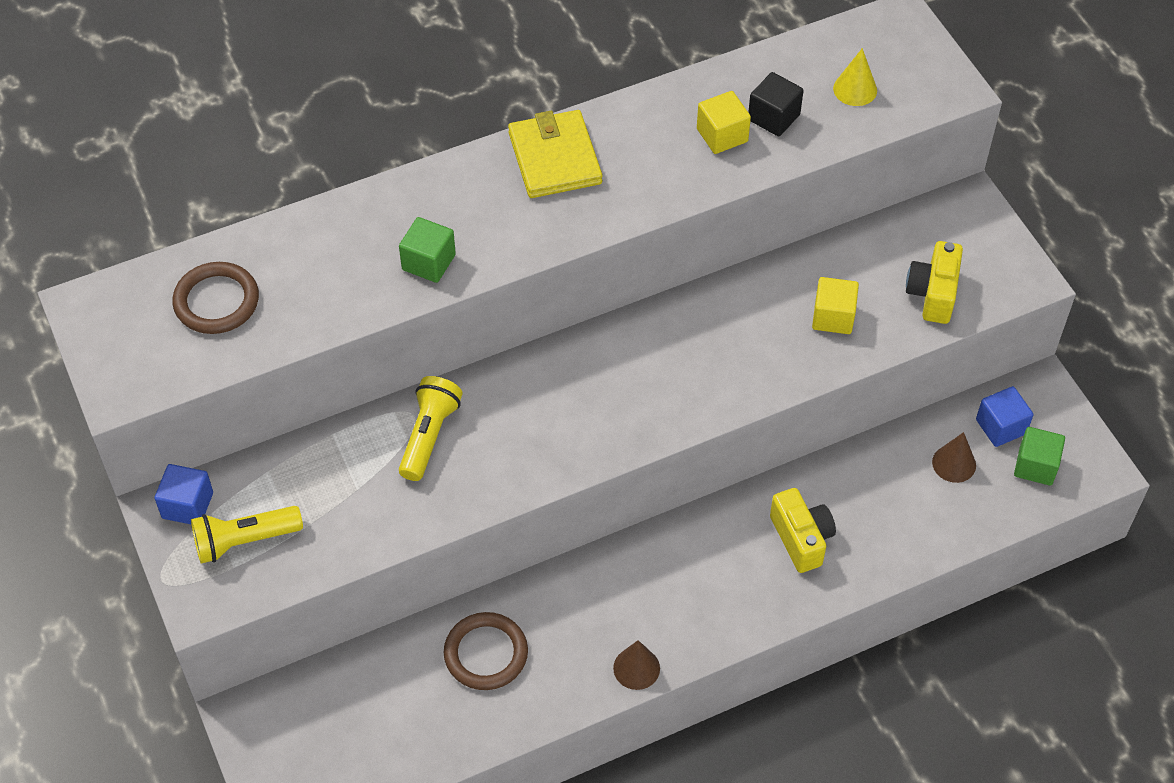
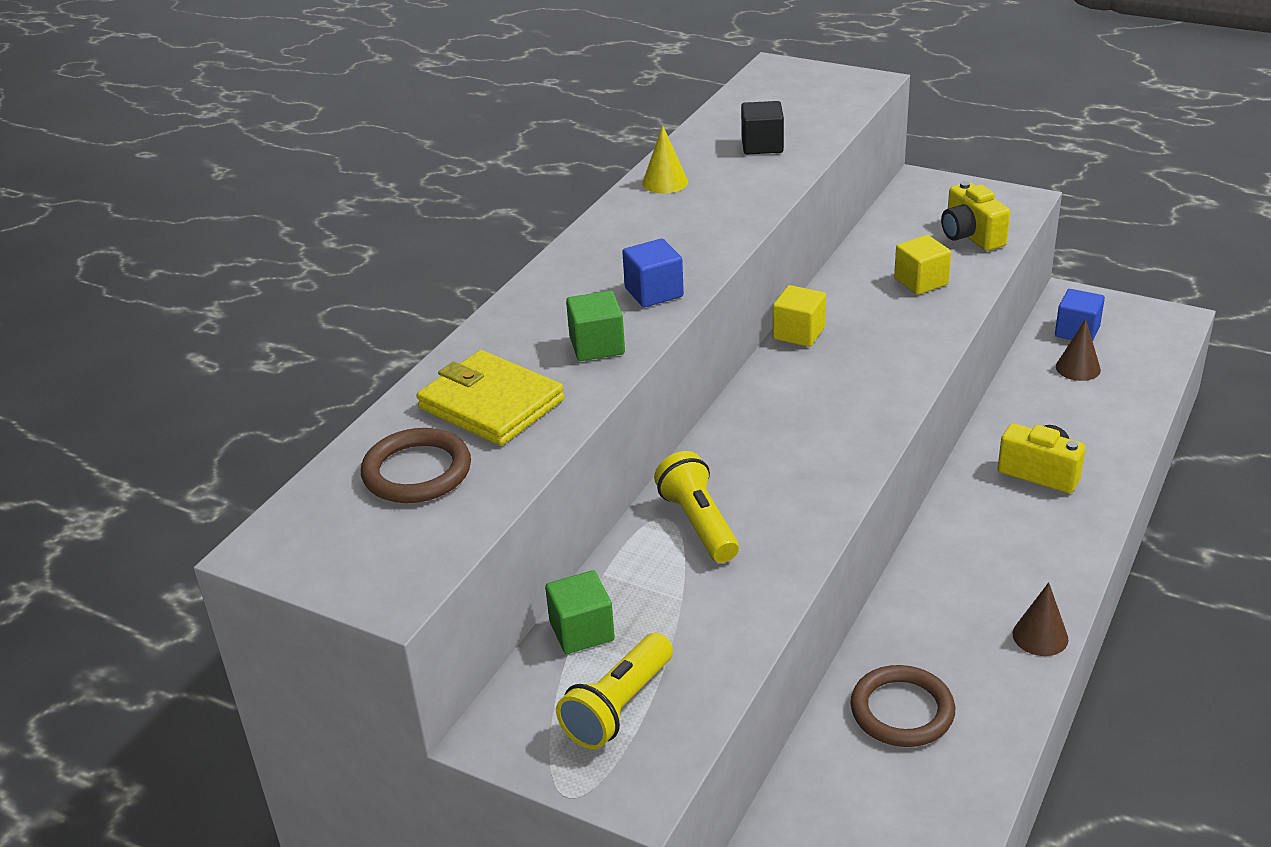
camera: 35 degrees left, 20 degrees down
(187, 505) = (520, 715): blue cube -> blue cube (654, 292)
(554, 158) = (619, 239): yellow wallet -> yellow wallet (491, 404)
(722, 135) = (737, 170): yellow cube -> yellow cube (799, 333)
(855, 89) = (799, 109): yellow cone -> yellow cone (665, 182)
(1035, 466) = (1132, 339): green cube -> green cube (582, 631)

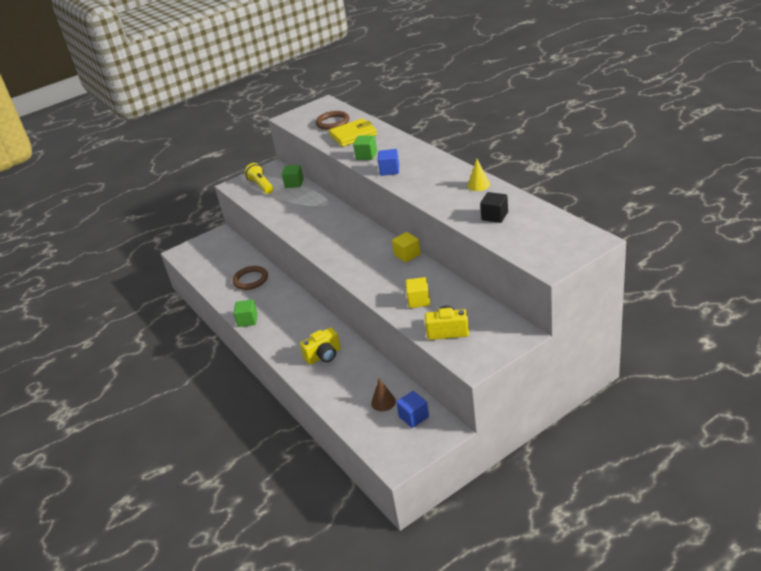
camera: 120 degrees right, 0 degrees up
(699, 523) = (317, 210): yellow flashlight -> none
(1040, 636) = (247, 320): brown cone -> green cube

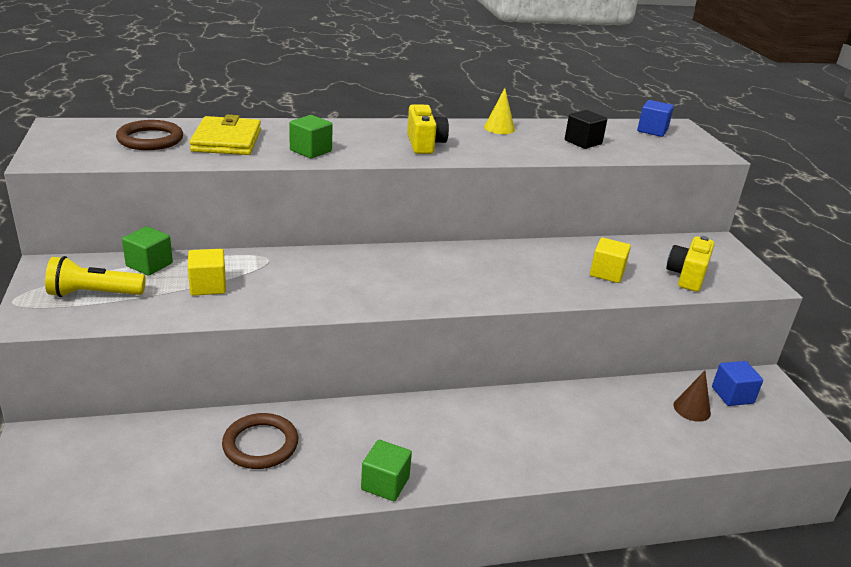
camera: 75 degrees left, 5 degrees down
(324, 356) = (555, 428): yellow camera -> yellow camera (424, 144)
(389, 170) = (382, 151): blue cube -> blue cube (652, 130)
(407, 255) = (492, 248): yellow cube -> yellow cube (208, 286)

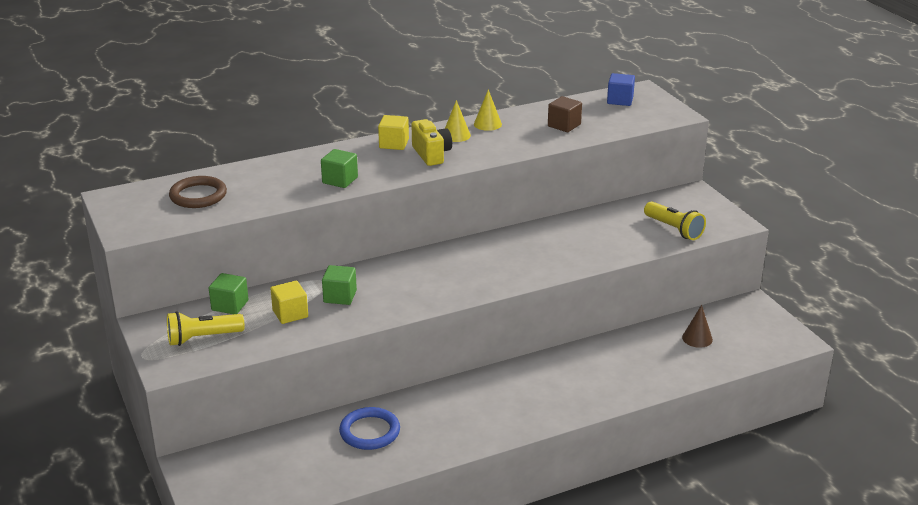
camera: 10 degrees left, 0 degrees up
(226, 140) = (263, 184): yellow wallet -> none
(260, 444) = (369, 432): brown ring -> blue ring
(385, 483) = (478, 439): green cube -> green cube (340, 296)
(460, 132) = (456, 135): none -> yellow cone
(583, 142) = (564, 125): black cube -> brown cube
(607, 273) = (608, 239): yellow cube -> yellow cube (394, 144)
(687, 276) = (674, 229): yellow camera -> yellow flashlight
(732, 395) = (727, 321): blue cube -> none

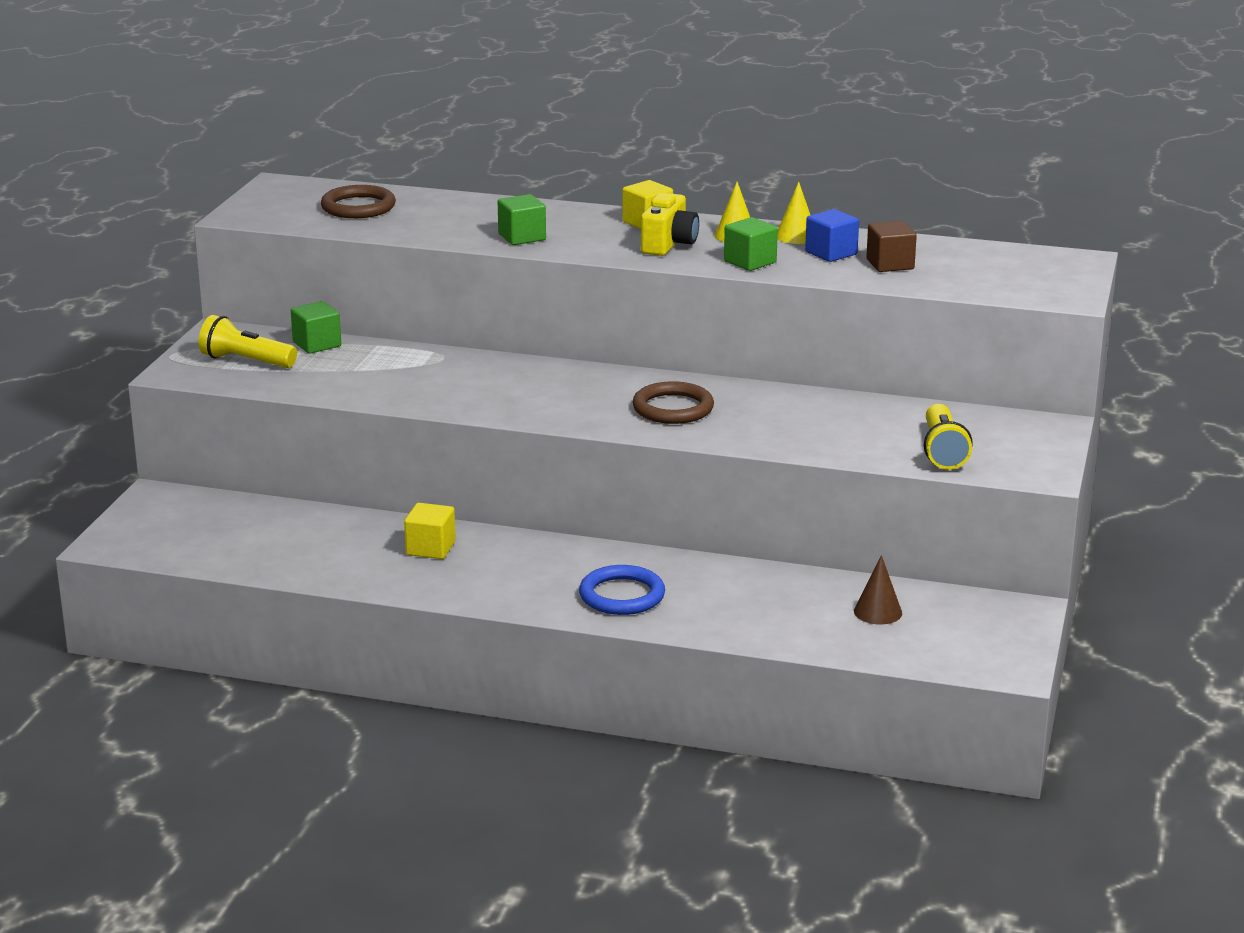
camera: 40 degrees right, 5 degrees down
(290, 314) = (360, 372): yellow cube -> yellow cube (430, 548)
(340, 296) = (434, 375): green cube -> green cube (750, 262)
(369, 432) = (356, 540): blue ring -> blue ring (622, 595)
(507, 260) = (673, 408): none -> brown ring
(620, 100) = (1022, 261): blue cube -> blue cube (831, 253)

